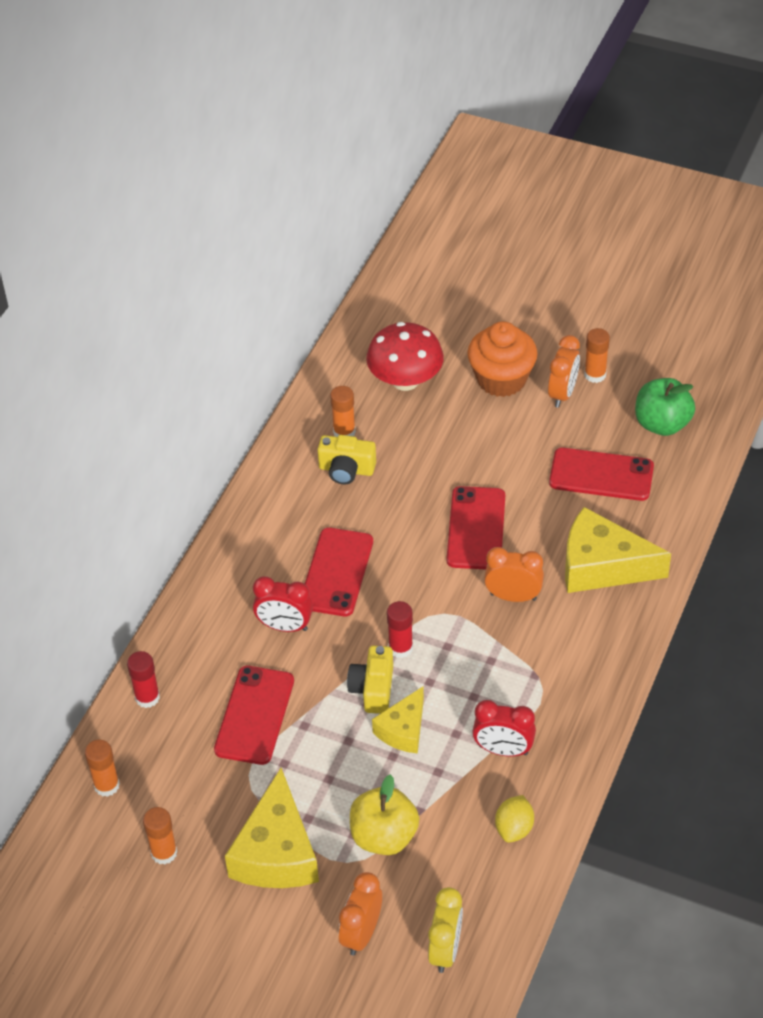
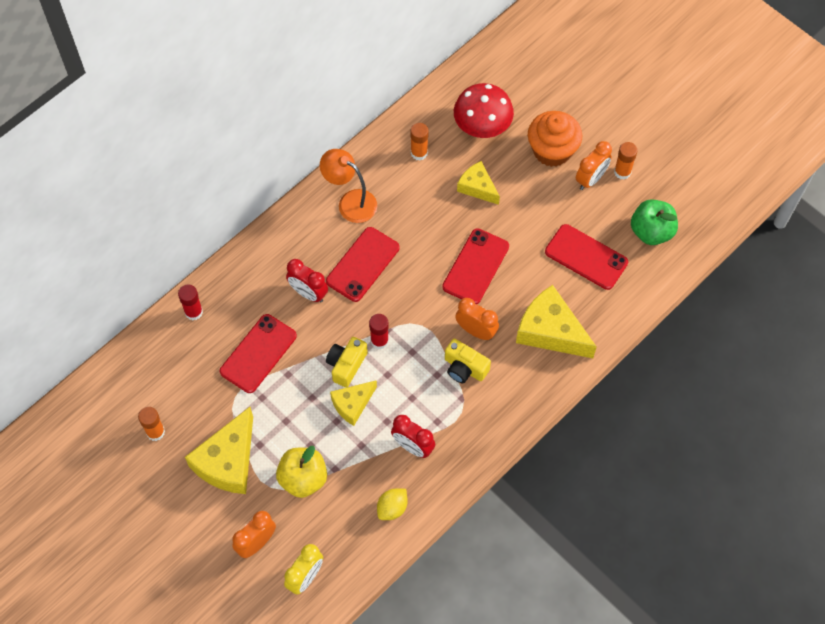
camera: 20 degrees right, 15 degrees up
(106, 785) = (139, 367): orange glue stick -> none
(286, 510) = (350, 202): none -> orange lamp
(346, 470) = (406, 184): yellow camera -> yellow camera (464, 368)
(434, 445) = (477, 187): none -> yellow cheese

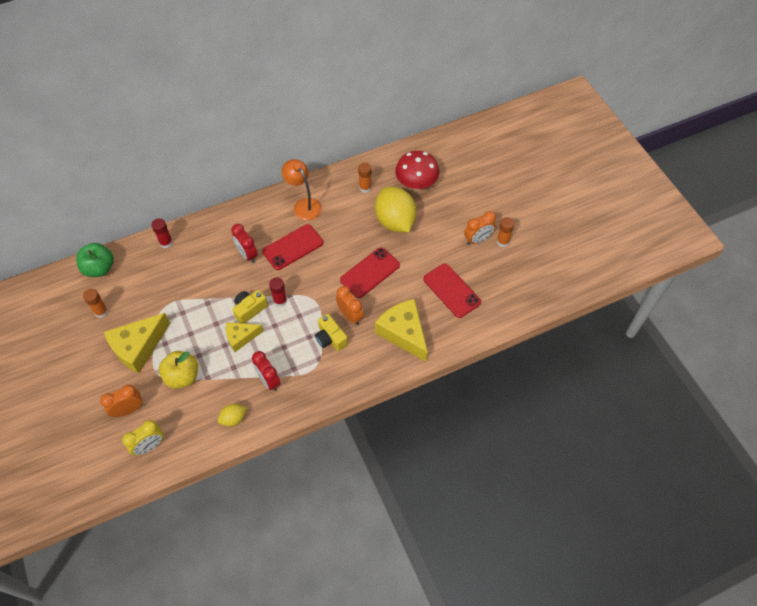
camera: 20 degrees right, 5 degrees down
(258, 353) = (194, 283): red phone -> none
(477, 187) = (395, 221): yellow cheese -> yellow lemon
(552, 150) = (458, 213): orange cupcake -> none
(651, 231) = (507, 288): green apple -> green apple (99, 268)

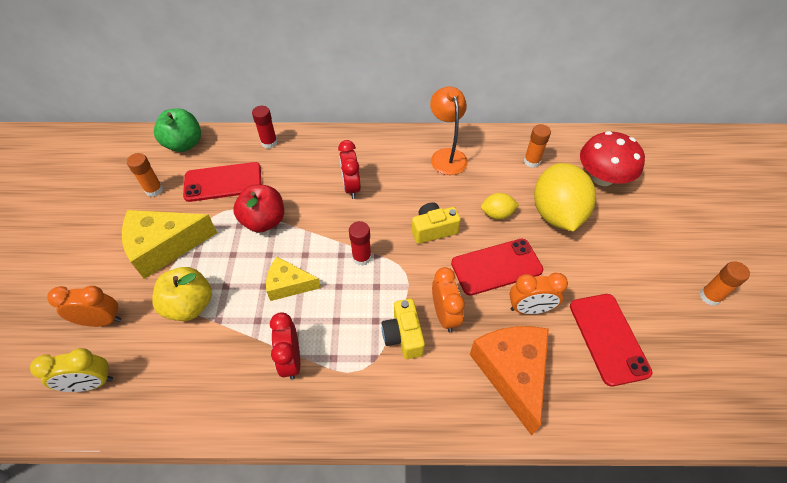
camera: 25 degrees right, 5 degrees down
(198, 302) = (264, 221): none -> red apple
(233, 419) = (216, 395): yellow lemon -> yellow lemon (497, 214)
(249, 309) = (318, 253): yellow camera -> yellow camera (433, 229)
(293, 247) = (410, 198): red phone -> red phone (223, 182)
(403, 333) = (512, 373): yellow cheese -> orange cheese
(477, 239) = (670, 280): orange clock -> orange clock (529, 308)

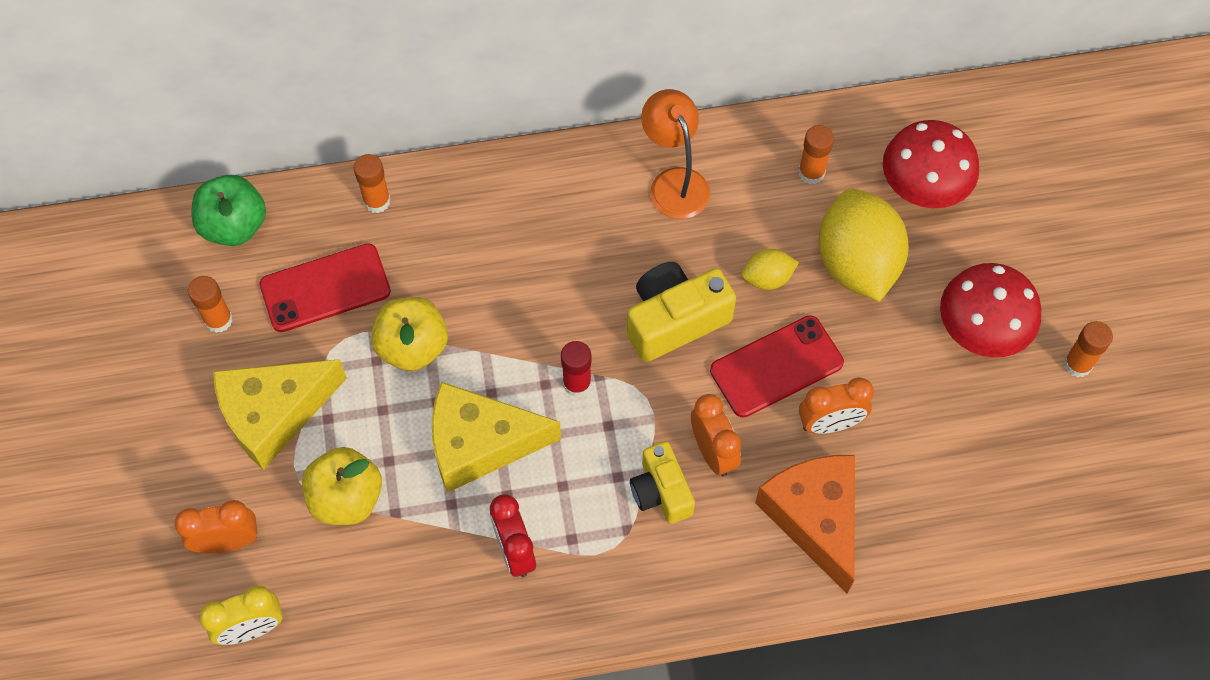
camera: 10 degrees left, 10 degrees up
(264, 221) = (413, 347): red apple -> yellow apple
(269, 142) = (377, 201): red glue stick -> orange glue stick
(288, 284) = (480, 444): yellow cheese -> yellow cheese, size x1.69
(351, 187) = (533, 265): red clock -> none
(433, 229) = (675, 320): yellow camera -> yellow camera, size x1.50
(608, 338) = (939, 449): red phone -> none
(639, 264) = (981, 330): none -> red mushroom

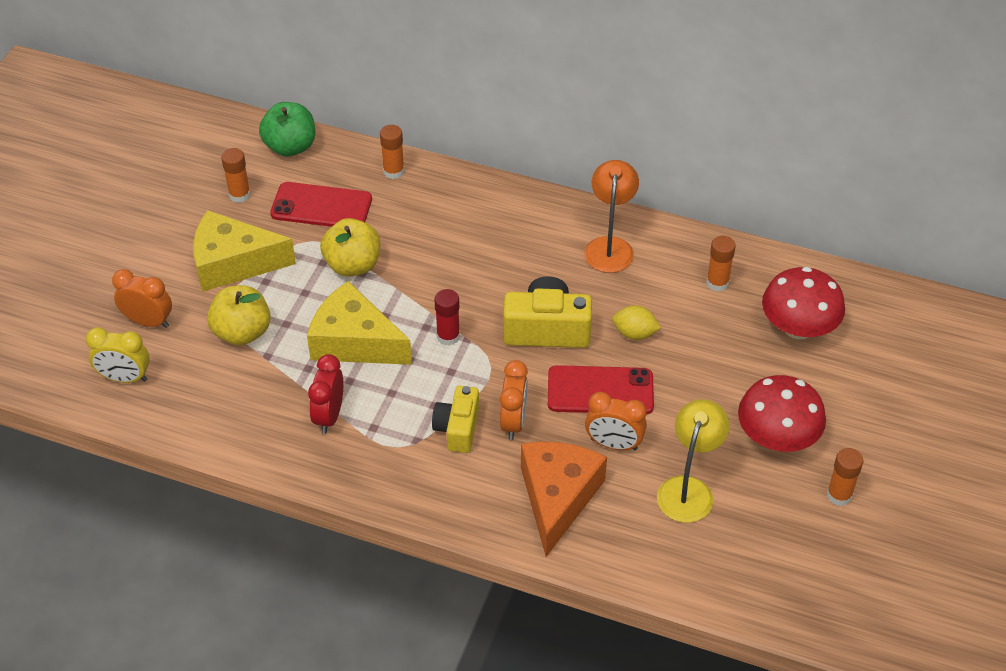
camera: 30 degrees right, 15 degrees down
(856, 264) = (709, 354): yellow lemon -> none
(934, 436) = (688, 489): none -> yellow lamp

